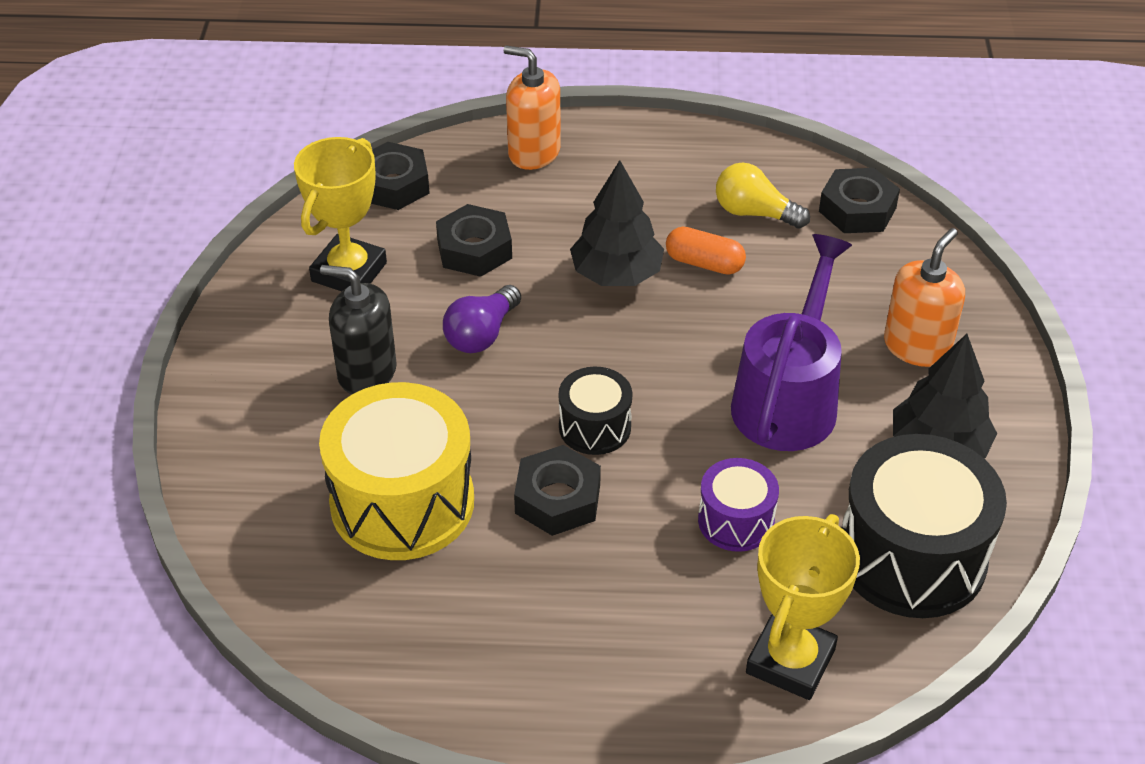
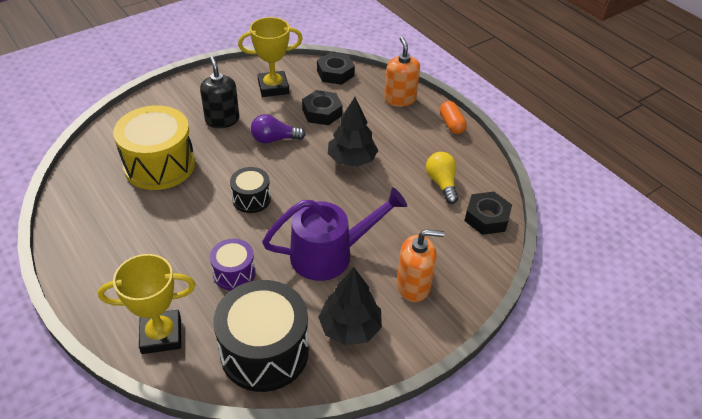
camera: 50 degrees right, 0 degrees up
(558, 499) = (199, 208): black nut -> none
(704, 263) = (389, 183): orange capsule -> orange capsule (451, 124)

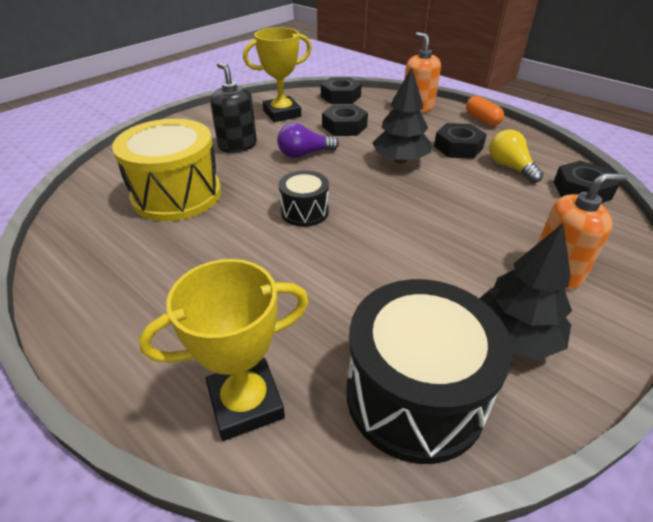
camera: 10 degrees left, 5 degrees down
(234, 273) = (320, 296): purple drum -> none
(330, 254) = (432, 253): purple watering can -> none
(410, 153) = (458, 147): none -> black nut

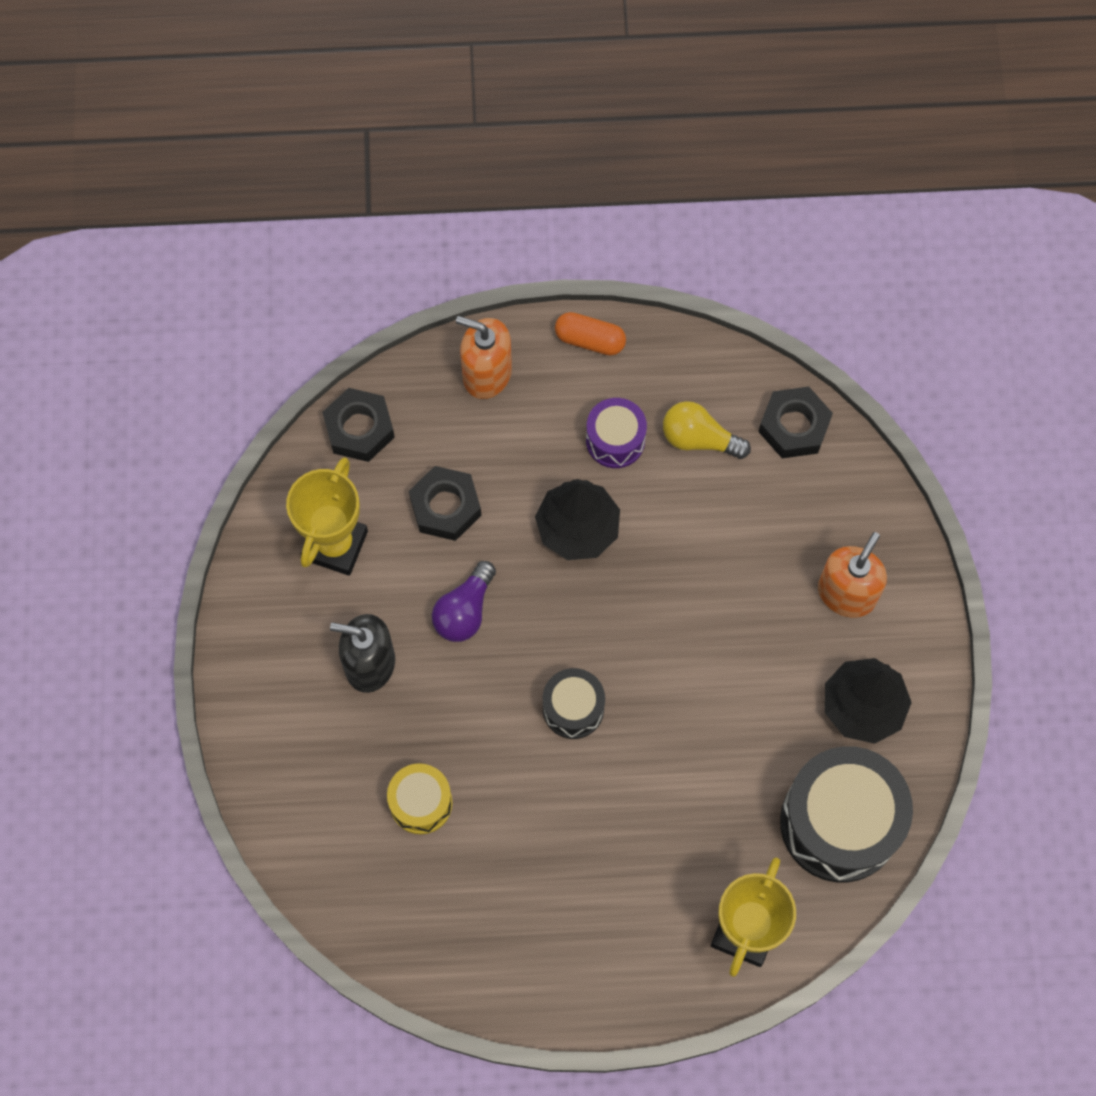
camera: 45 degrees left, 30 degrees up
(177, 195) = (421, 803): yellow drum -> yellow drum, size x0.52
(458, 147) = (615, 440): black nut -> purple drum

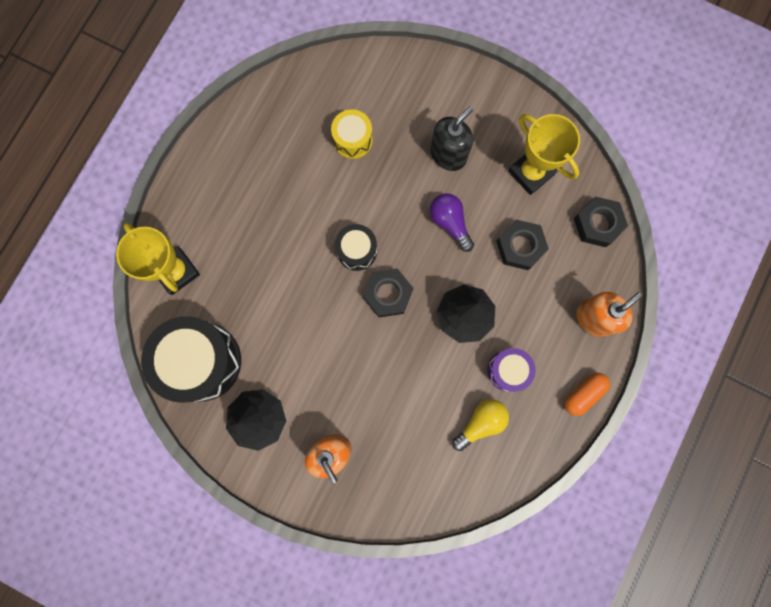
camera: 120 degrees right, 10 degrees up
(794, 426) = (456, 488): black nut -> black nut (388, 294)

